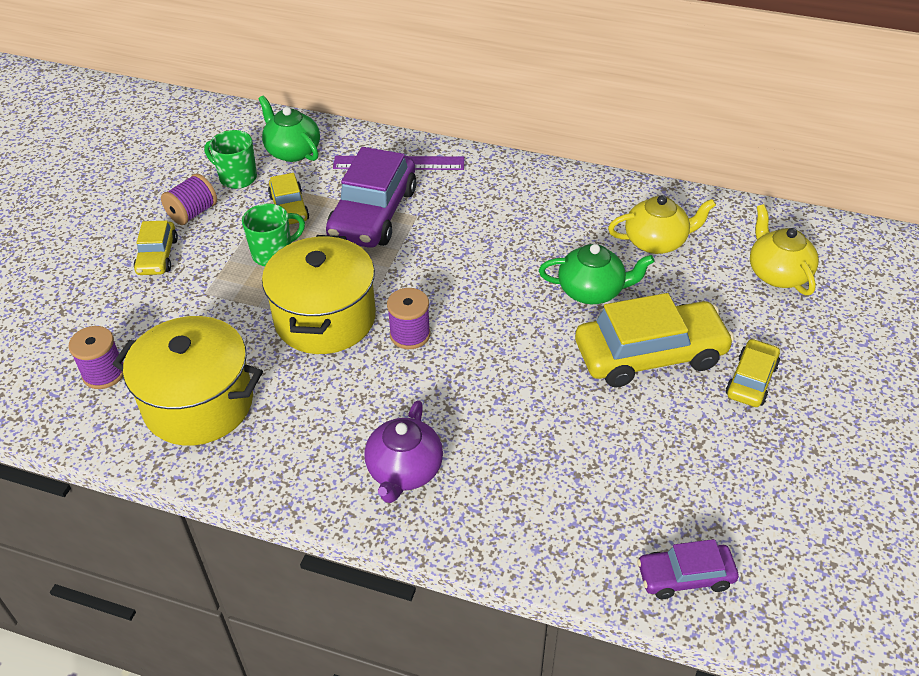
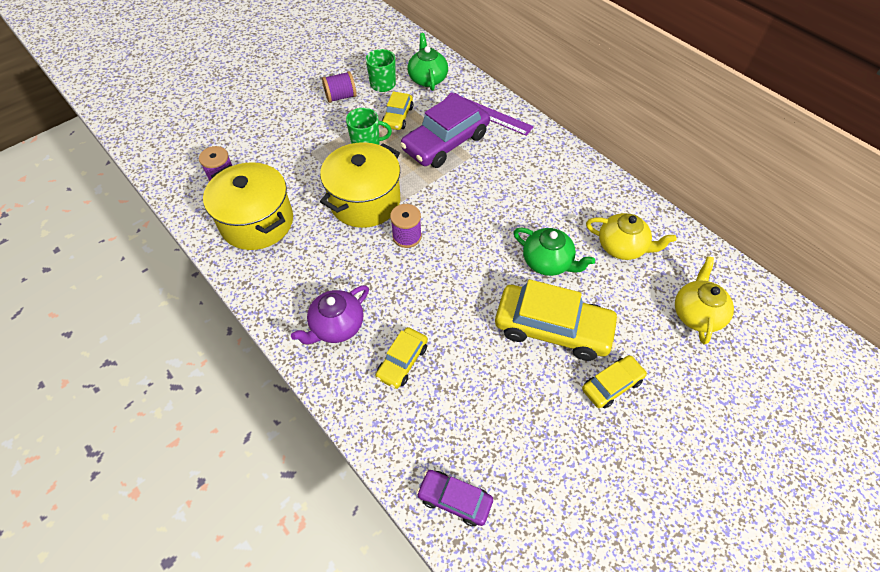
camera: 30 degrees right, 10 degrees up
(157, 256) = (302, 117): yellow car -> yellow car (402, 361)

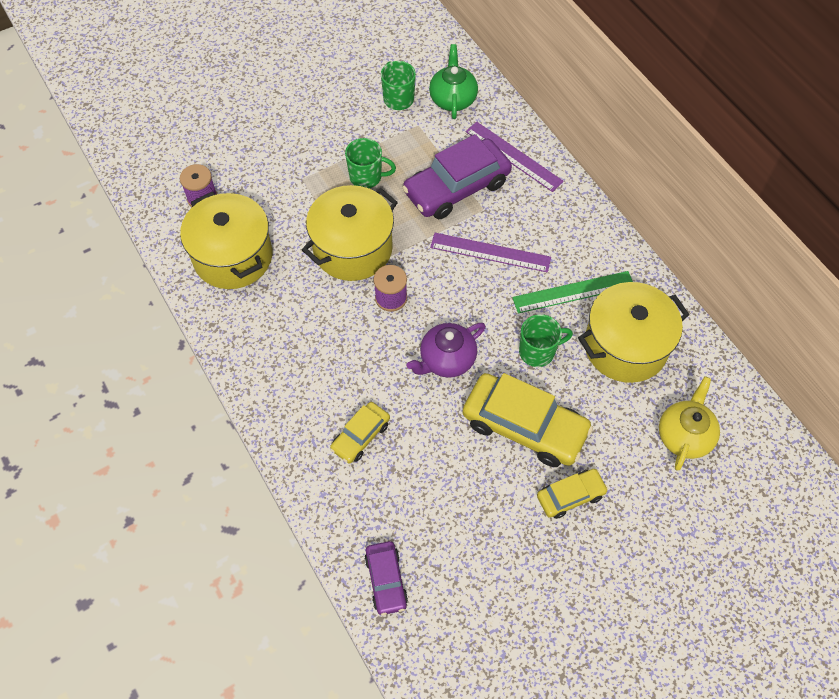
camera: 10 degrees right, 5 degrees up
(336, 326) = (300, 388): purple teapot -> purple teapot (446, 360)
(341, 97) = (347, 110): purple spool -> none
(398, 117) = (408, 146): yellow car -> none
(454, 499) = (386, 580): purple car -> purple car turned 135 degrees counterclockwise
(486, 188) = (490, 252): none -> purple ruler
(548, 262) = (538, 351): green teapot -> green mug
(565, 209) = (573, 292): none -> green ruler
(622, 247) = (625, 346): yellow teapot -> yellow pot

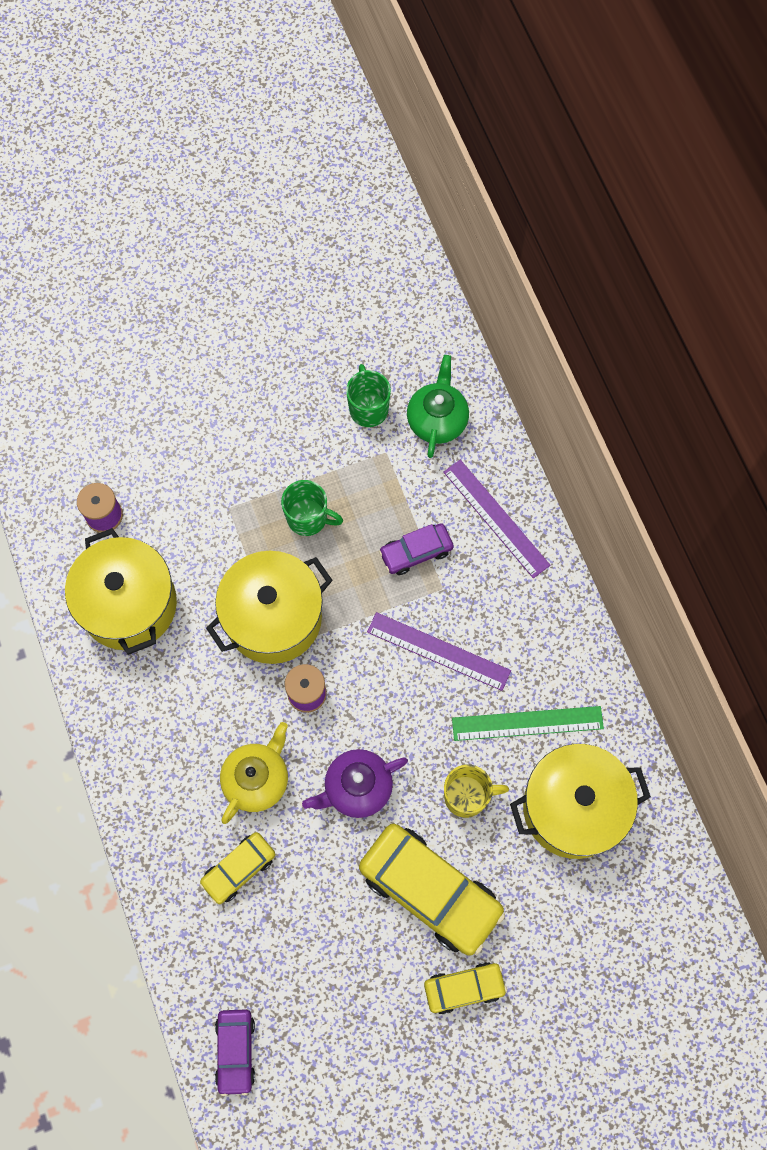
camera: 10 degrees right, 10 degrees up
(456, 187) = (416, 552): purple car -> purple car, size x0.53
(538, 351) = (467, 796): green mug -> yellow mug
(684, 435) = (615, 936): yellow teapot -> yellow teapot (257, 779)

